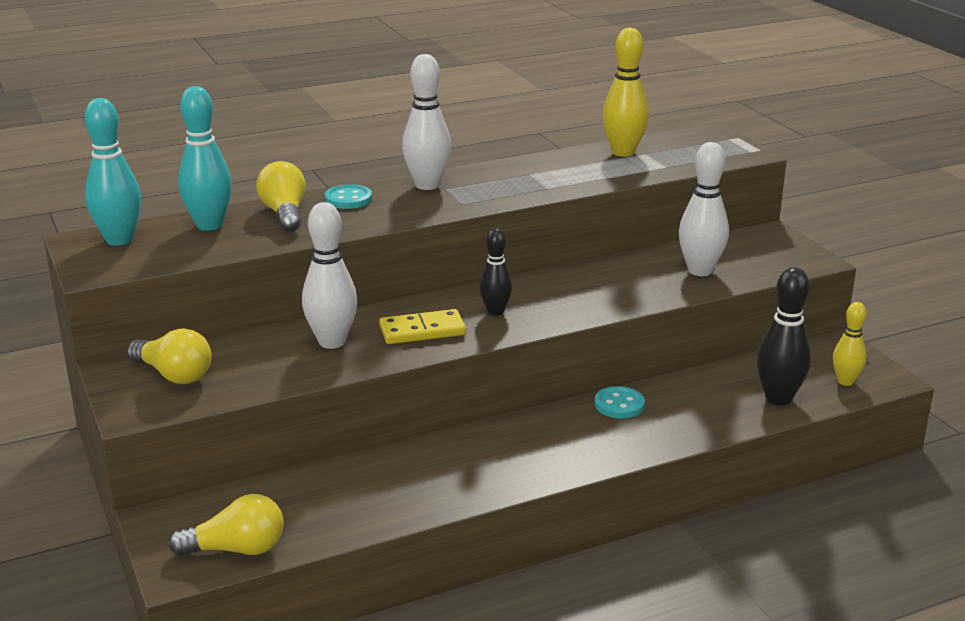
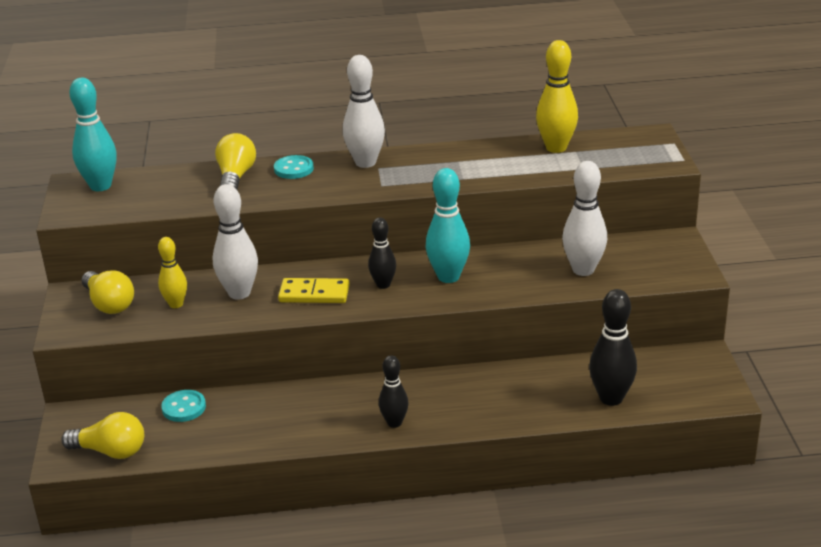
camera: 20 degrees right, 5 degrees up
(209, 225) = (173, 181): turquoise bowling pin -> turquoise bowling pin (448, 277)
(564, 460) = (394, 423): none -> black bowling pin
(619, 404) = (470, 380): turquoise button -> turquoise button (184, 407)
(845, 381) = (683, 392): yellow bowling pin -> yellow bowling pin (176, 304)

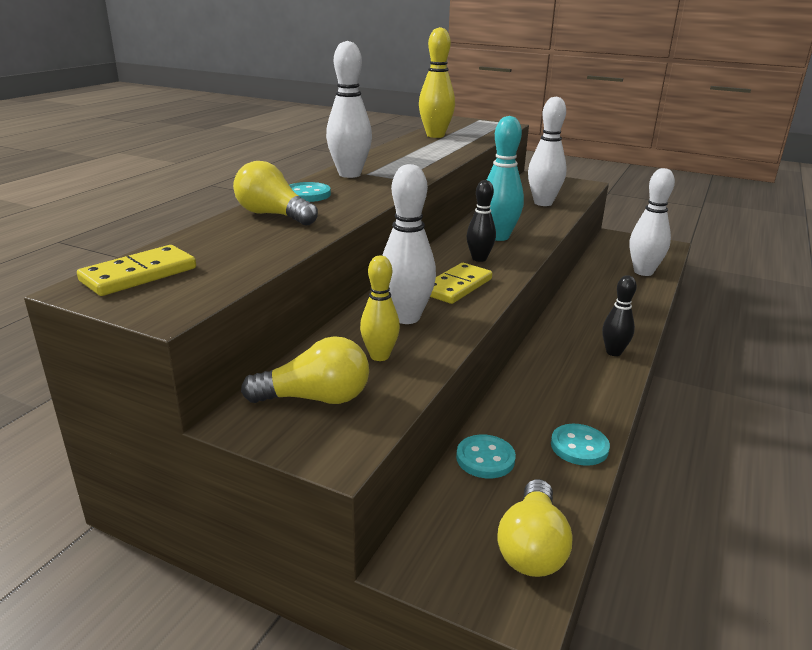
camera: 60 degrees left, 5 degrees down
(100, 186) = (139, 274): turquoise bowling pin -> yellow domino
(110, 451) = (532, 547): yellow light bulb -> yellow light bulb turned 150 degrees clockwise
(230, 441) = (579, 446): none -> turquoise button
(611, 398) = (643, 272): black bowling pin -> white bowling pin

